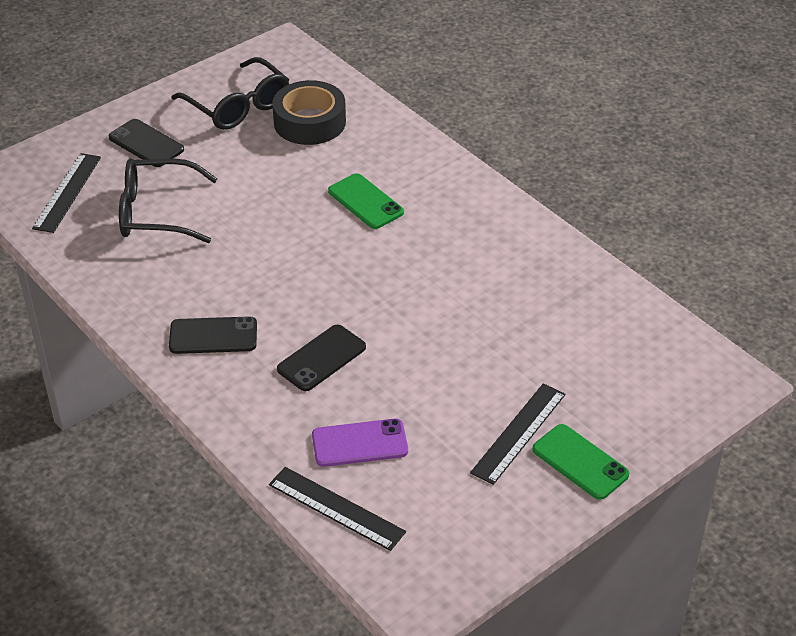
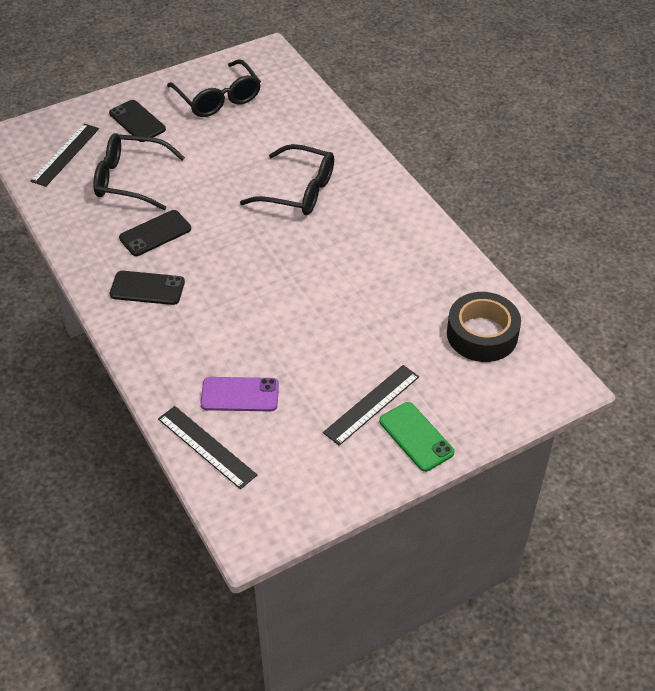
camera: 10 degrees right, 5 degrees up
(309, 122) = (272, 118): black tape -> black tape (482, 334)
(321, 358) = (228, 318): black phone -> black phone (155, 233)
(365, 202) = (299, 191): green phone -> black glasses

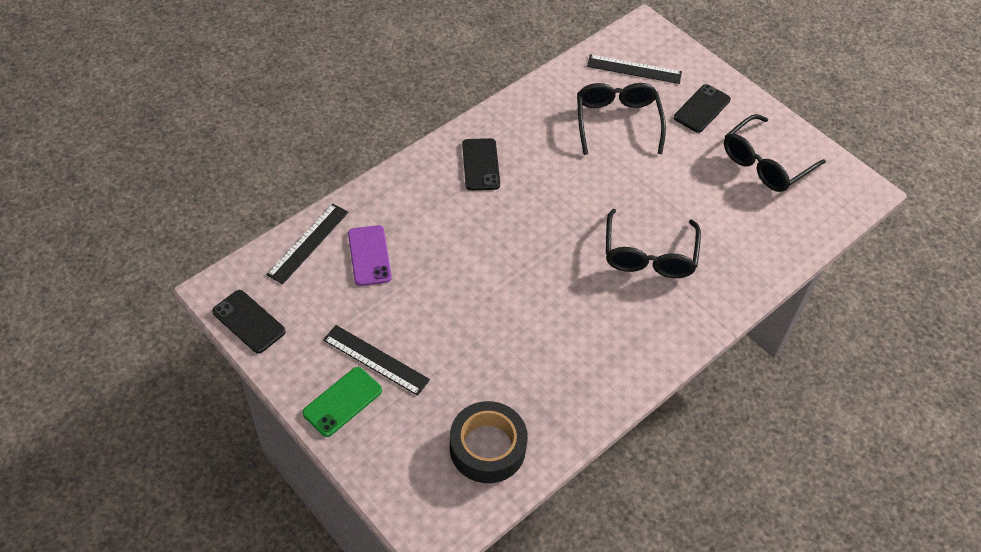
camera: 75 degrees right, 5 degrees up
(155, 233) = (551, 155): black phone -> black phone (249, 321)

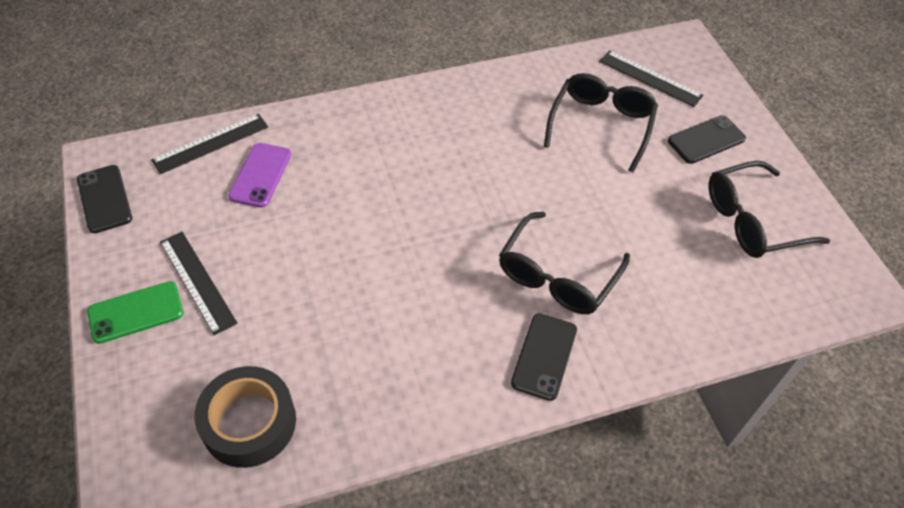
camera: 25 degrees right, 0 degrees up
(480, 164) = (429, 123): black phone -> black phone (544, 356)

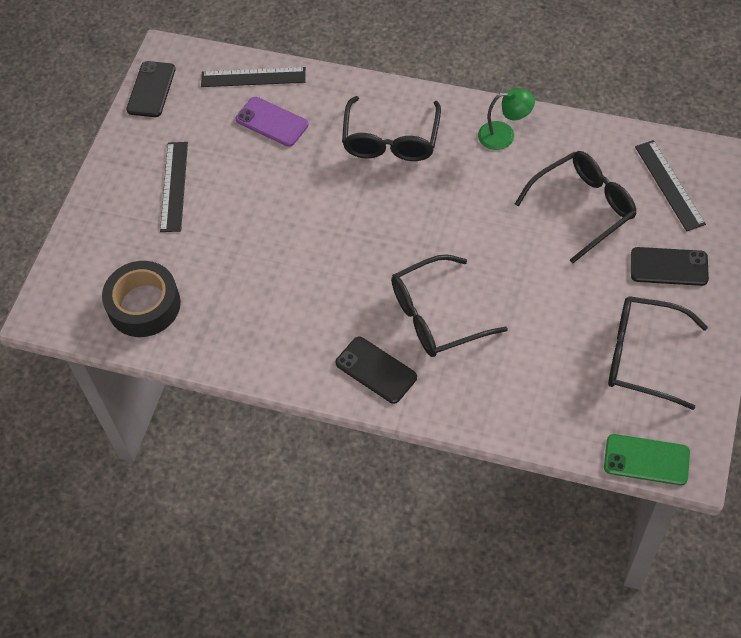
camera: 40 degrees right, 5 degrees up
(136, 312) = (121, 189): green phone -> green phone (646, 460)
(260, 175) = (272, 122): purple phone -> purple phone turned 75 degrees clockwise
(390, 142) = (391, 140): none -> black glasses
(487, 96) = (504, 135): none -> green lamp
(544, 356) = (376, 370): black phone -> black phone turned 75 degrees clockwise

